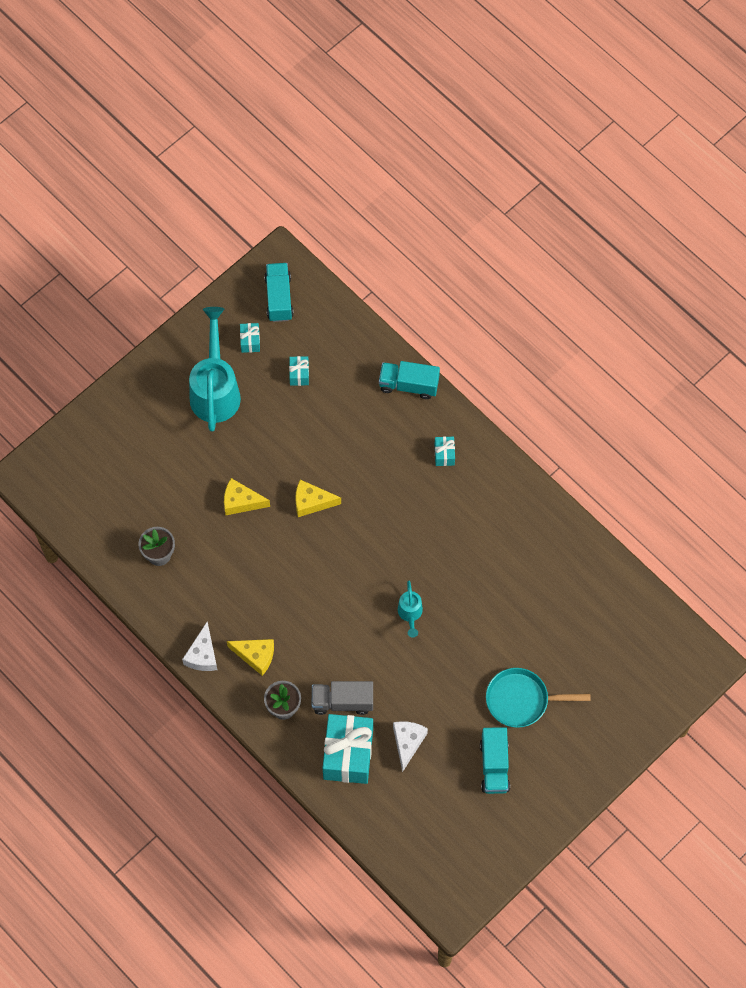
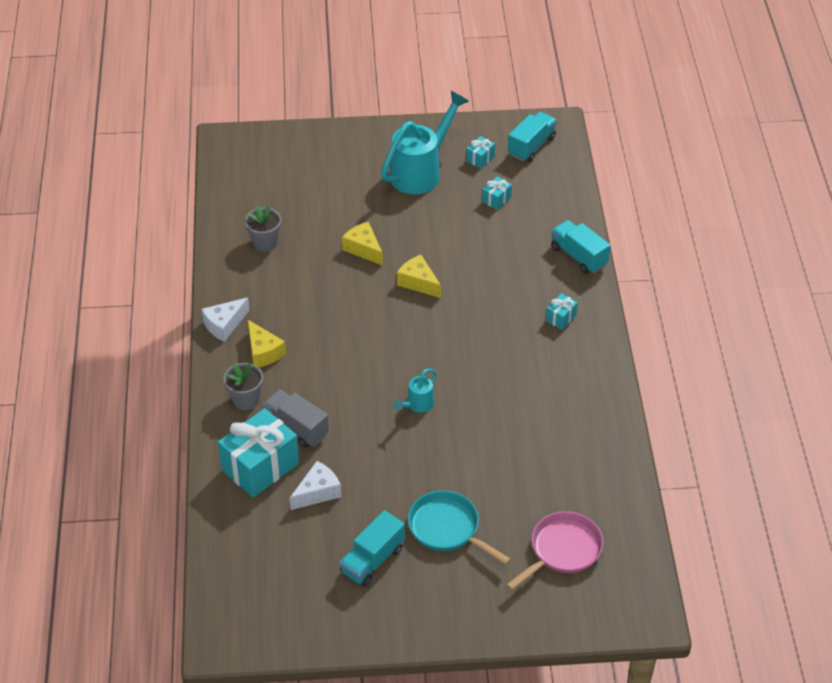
camera: 40 degrees right, 20 degrees down
(611, 656) = (562, 550): none -> pink pan

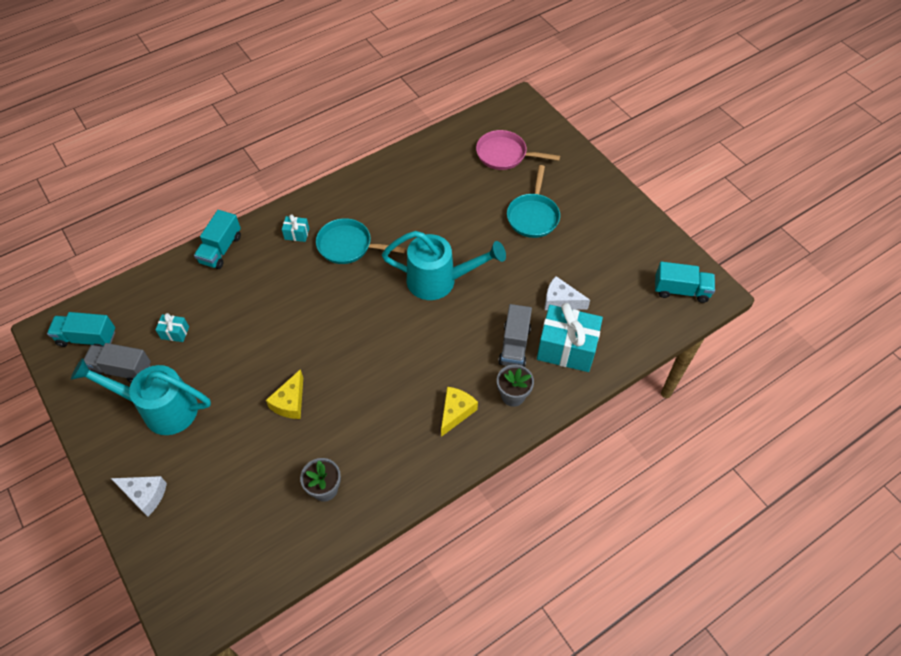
camera: 120 degrees left, 10 degrees up
(224, 325) = (445, 461): white cheese -> white cheese (145, 495)
(372, 560) = (588, 243): turquoise truck -> turquoise truck (681, 290)
(417, 405) = (440, 281): turquoise watering can -> turquoise watering can, size x2.10
(418, 282) = (310, 341): yellow cheese -> none
(480, 159) = (122, 369): turquoise gift -> grey truck
(516, 351) = (348, 246): none -> turquoise pan

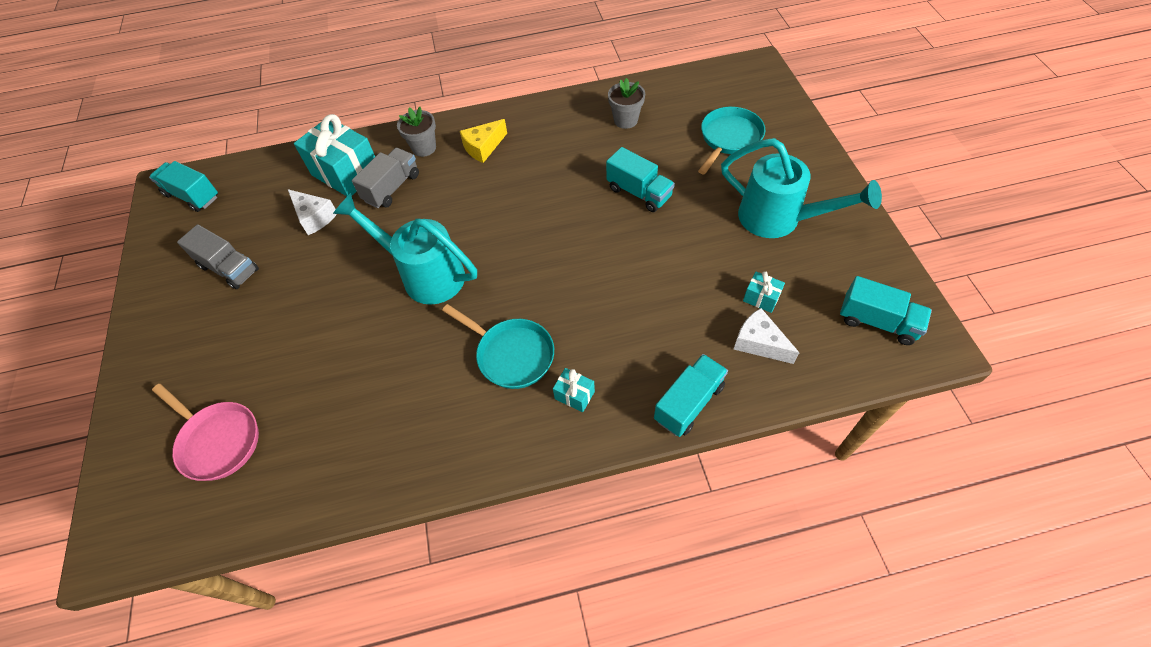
camera: 155 degrees left, 0 degrees up
(122, 369) = (827, 271): grey truck -> grey truck (229, 268)
(145, 495) = (794, 151): white cheese -> white cheese (759, 343)
(290, 402) = (639, 192): yellow cheese -> turquoise truck
(533, 216) = (261, 326): turquoise pan -> turquoise pan (729, 139)

